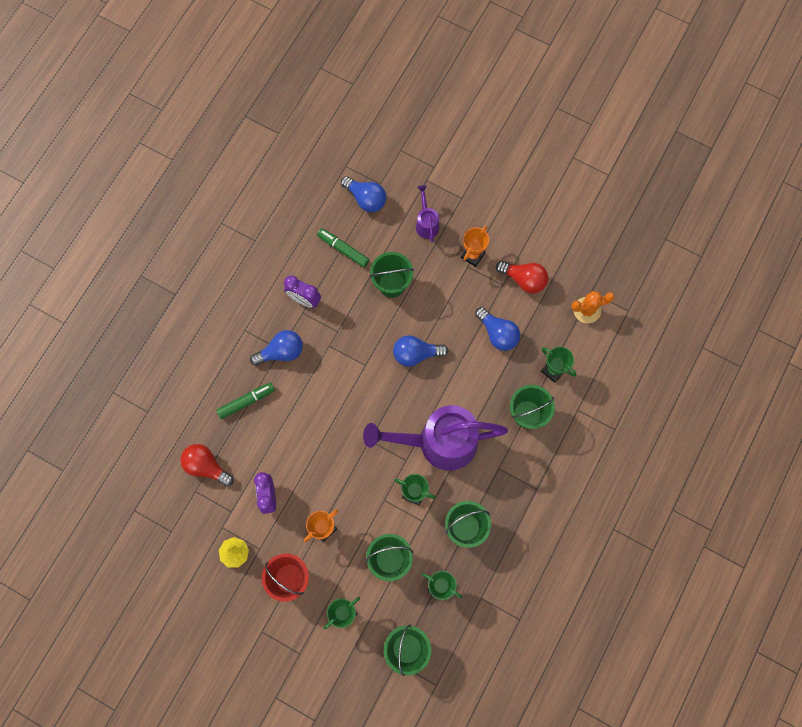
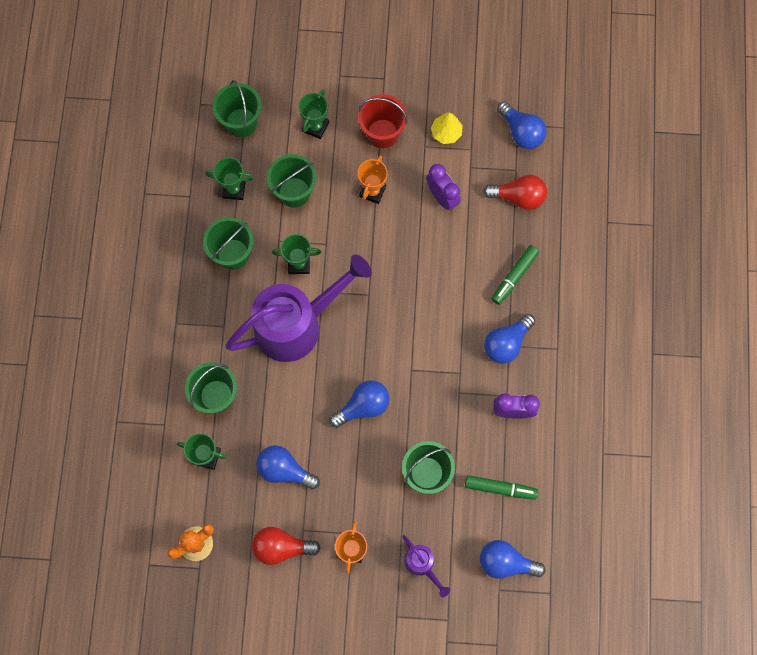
camera: 155 degrees right, 0 degrees up
(172, 523) = (521, 132): none -> blue light bulb

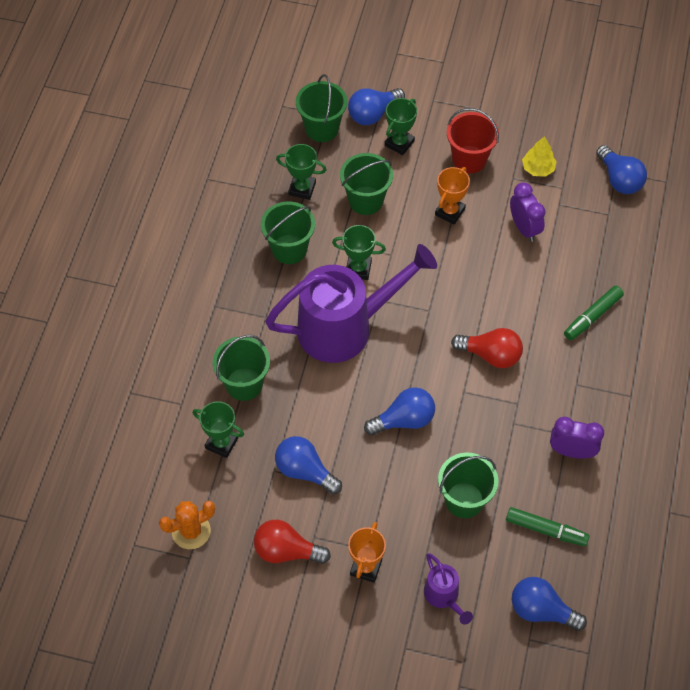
camera: 10 degrees right, 15 degrees down
(506, 343) = (574, 381): blue light bulb -> blue light bulb (373, 114)
(518, 197) = (608, 240): red light bulb -> red light bulb (491, 355)

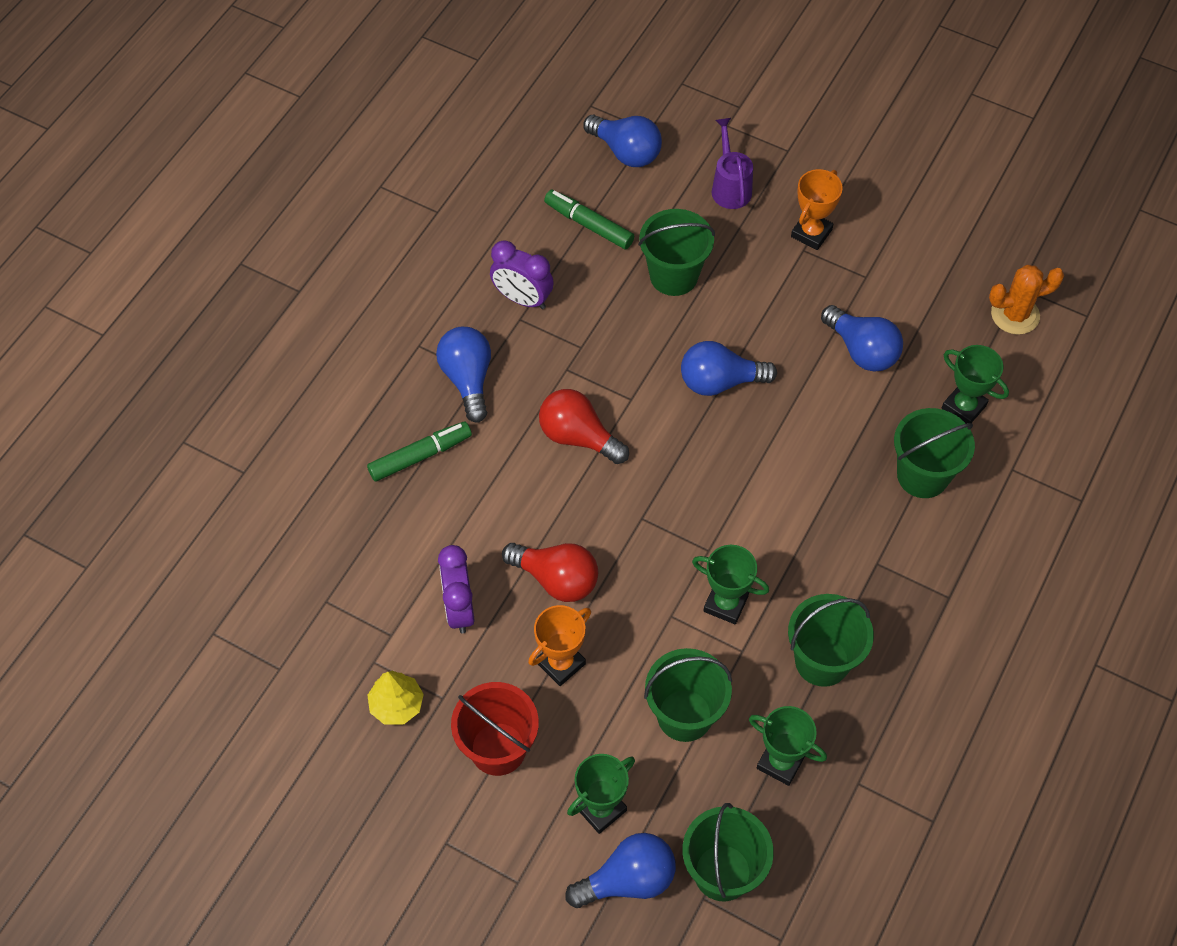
camera: 165 degrees left, 0 degrees up
(286, 551) = (902, 269): red light bulb -> red light bulb (556, 579)
(345, 327) = (766, 521): purple watering can -> none
(619, 179) = (281, 654): blue light bulb -> blue light bulb (467, 379)

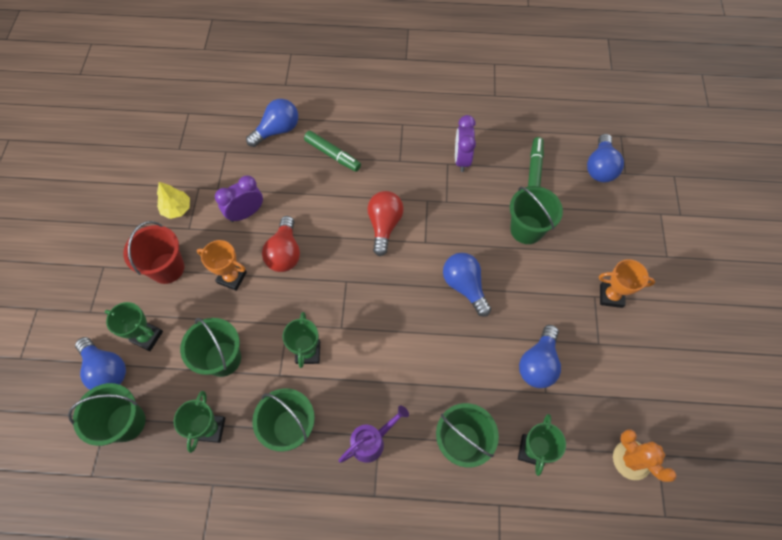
camera: 65 degrees right, 5 degrees up
(467, 379) = (393, 156): blue light bulb -> blue light bulb (277, 130)
(730, 187) = (614, 234): purple watering can -> purple watering can (372, 441)

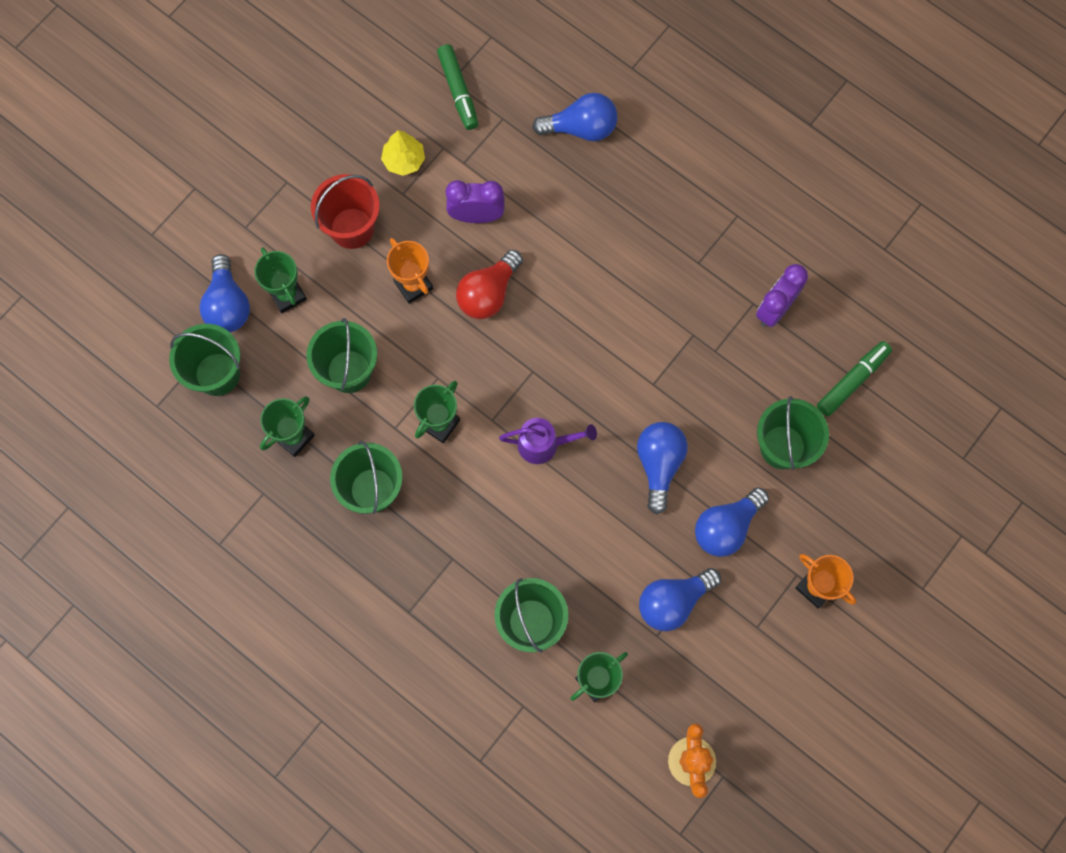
camera: 35 degrees right, 10 degrees up
(332, 155) = (624, 203): green marker -> green marker (458, 91)
(372, 441) = (442, 559): purple watering can -> purple watering can (544, 444)
(384, 225) = (621, 333): red light bulb -> none
(600, 167) = (938, 430): blue light bulb -> blue light bulb (726, 527)

